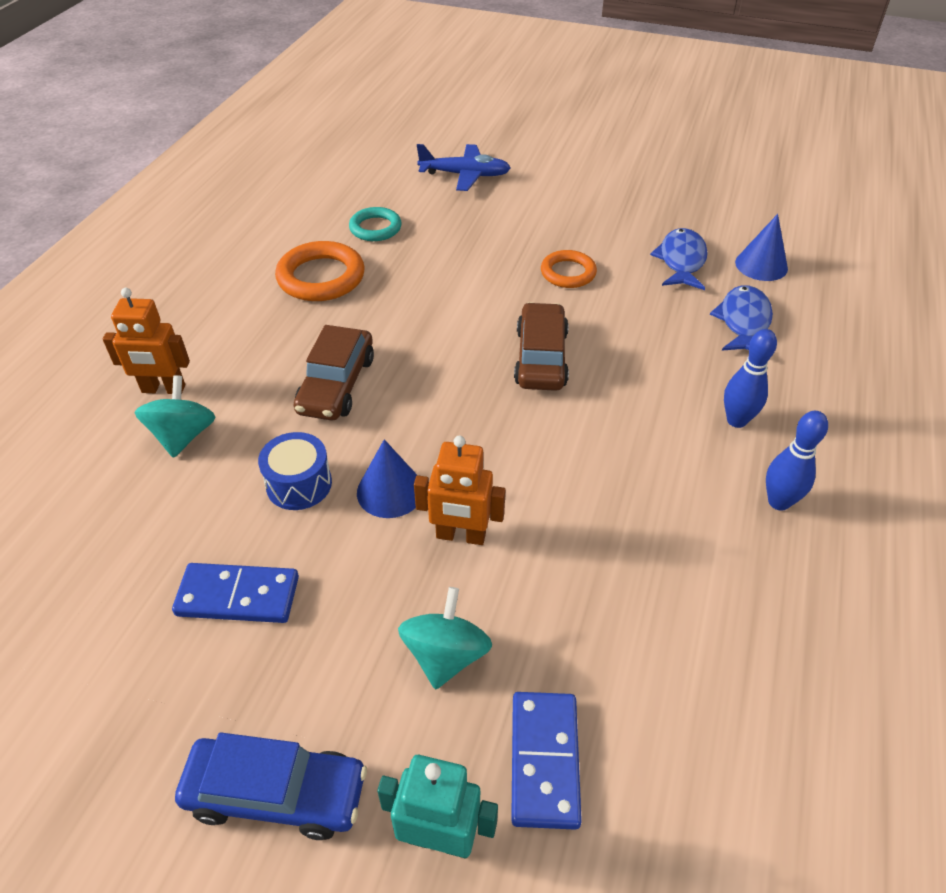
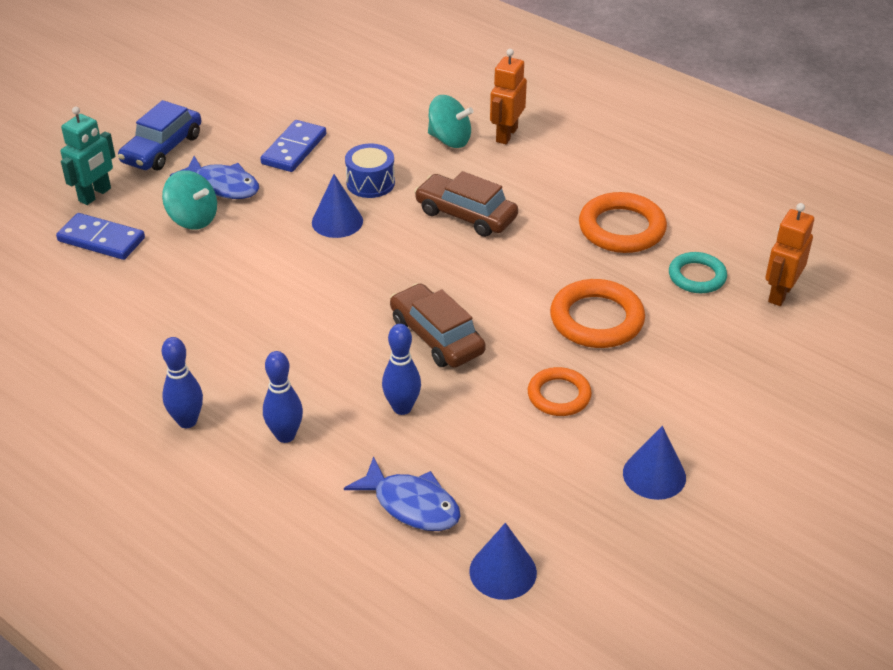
camera: 110 degrees right, 5 degrees down
(460, 536) = (275, 245): orange robot -> orange robot (780, 293)
(461, 270) = (596, 319): none -> orange ring
(465, 175) = (794, 368): blue plane -> none
(541, 358) = (436, 336): brown car -> brown car turned 150 degrees counterclockwise
(617, 217) = (654, 475): none -> blue cone
(646, 355) = (402, 408): none -> blue bowling pin
(681, 261) = (542, 499): blue fish -> blue fish (223, 186)

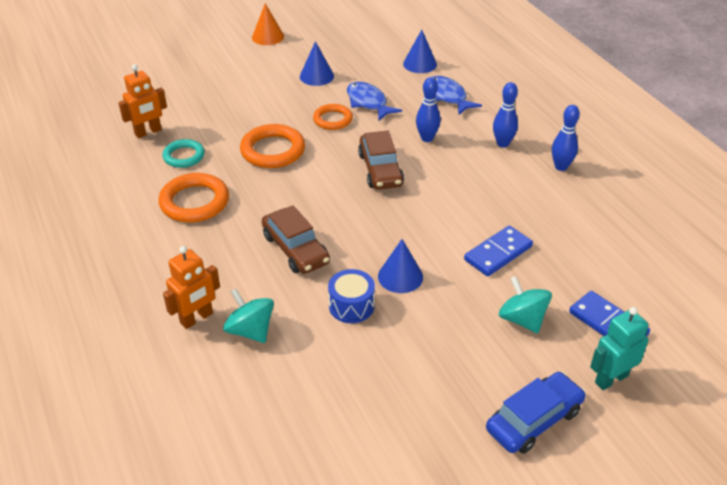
camera: 155 degrees left, 0 degrees up
(223, 186) = (485, 348): blue fish -> blue fish (368, 102)
(294, 149) = (400, 371): blue domino -> blue domino (498, 253)
(823, 543) = (268, 37): none -> orange cone

